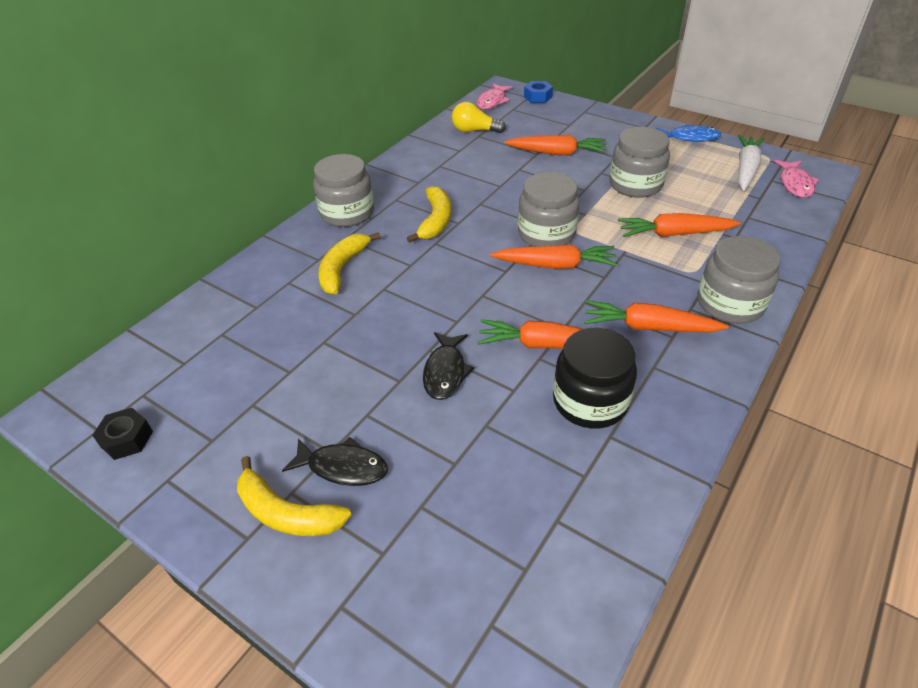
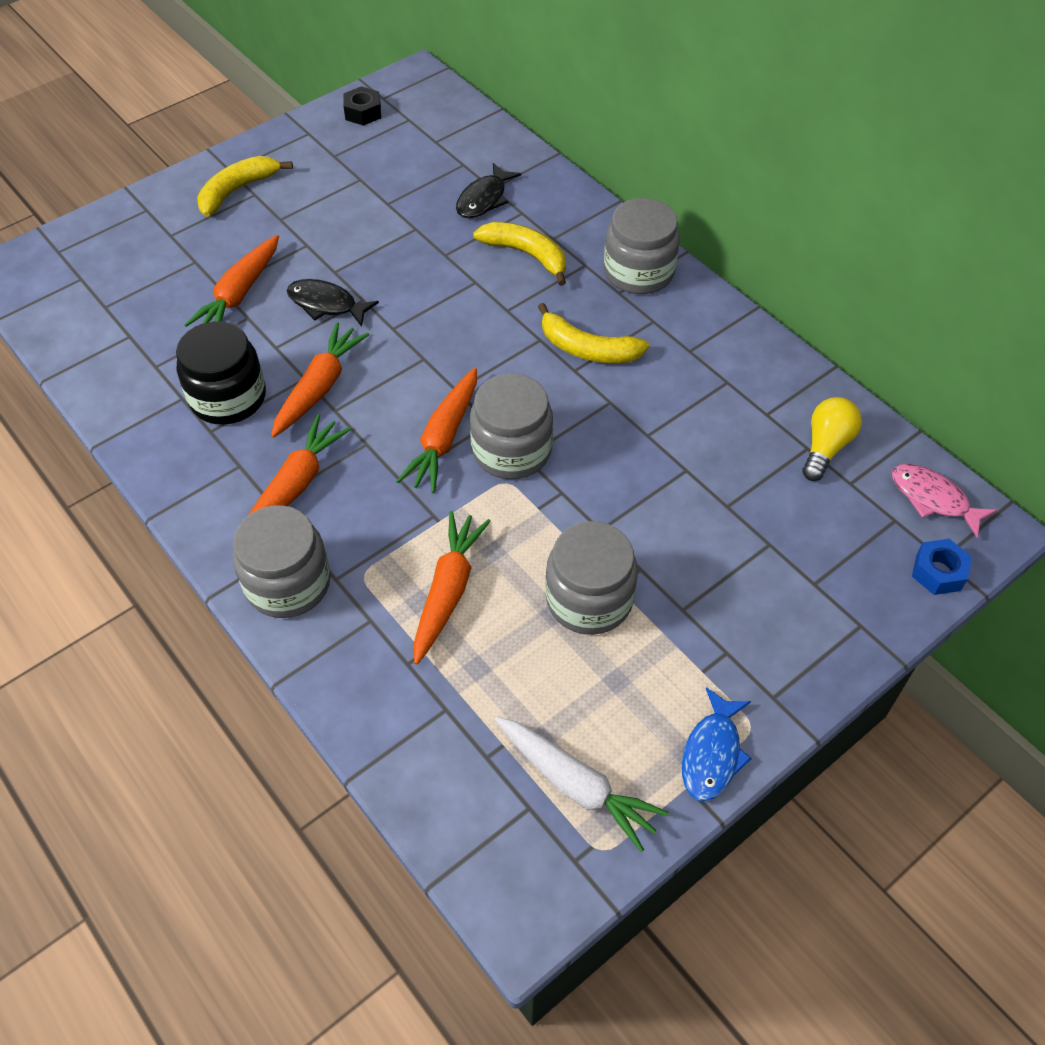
camera: 105 degrees right, 10 degrees up
(343, 467) = (260, 224): black fish -> black fish (484, 199)
(556, 153) = (719, 531): orange carrot -> orange carrot (239, 294)
(795, 184) = (503, 837): pink fish -> none

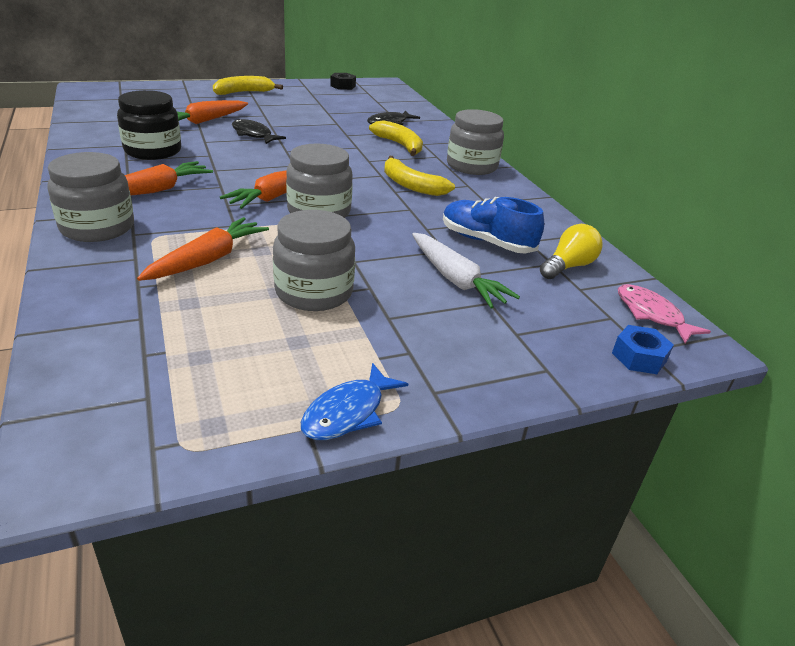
camera: 15 degrees right, 20 degrees down
(319, 387) = (215, 160): orange carrot -> none
(576, 785) = (203, 395): white carrot -> white carrot (455, 280)
(723, 435) = (486, 242): none -> blue shoe

